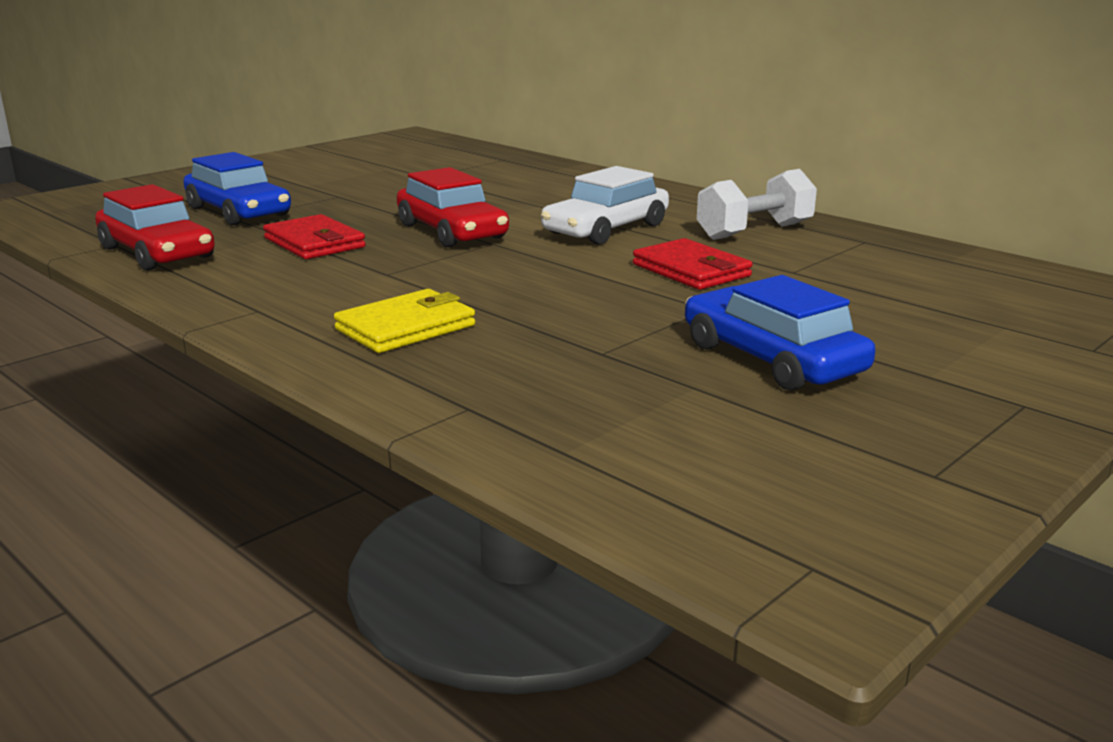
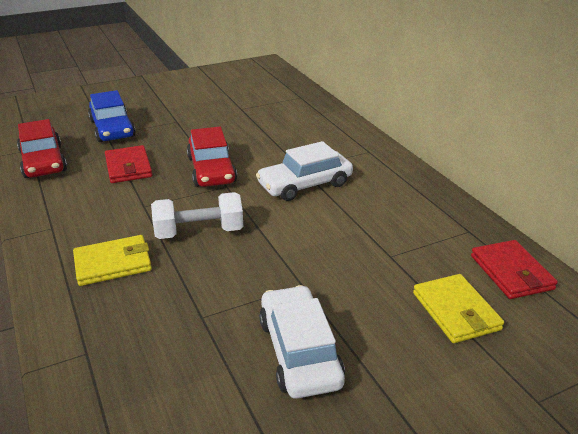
camera: 20 degrees right, 10 degrees up
(691, 270) = (324, 241): red wallet -> red wallet (511, 272)
(754, 231) = (399, 205): white dumbbell -> white dumbbell (199, 232)
(772, 359) = (299, 351): blue car -> white car
(924, 301) = (456, 311): none -> yellow wallet

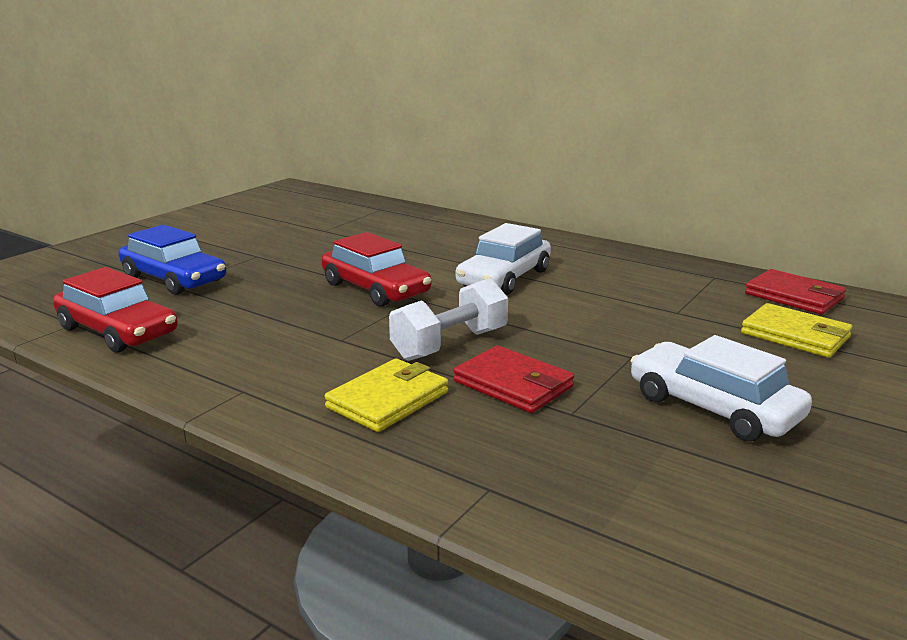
camera: 30 degrees left, 10 degrees down
(128, 167) = (260, 309): red wallet -> red wallet (513, 384)

